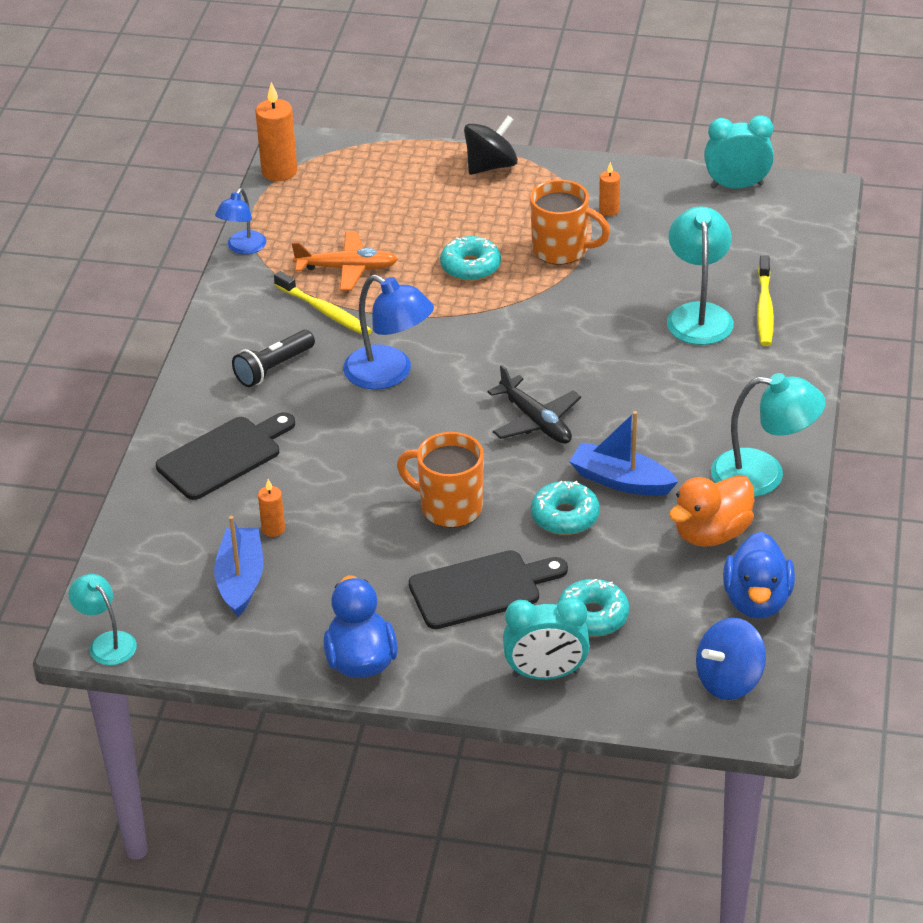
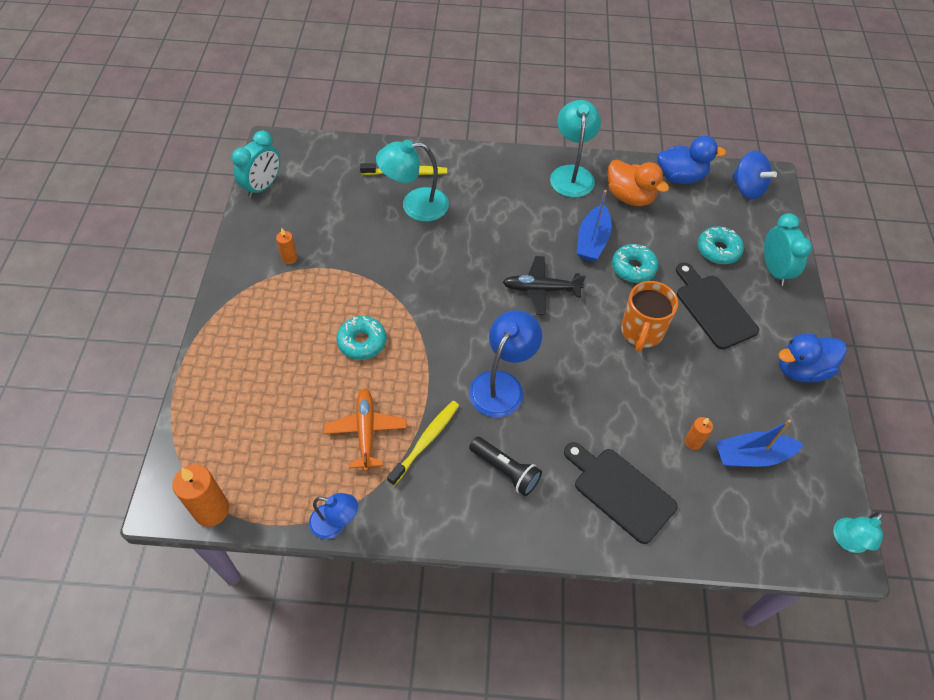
camera: 100 degrees left, 15 degrees up
(491, 166) = (221, 339): black spinning top -> none
(535, 421) = (541, 289): black plane -> black plane turned 135 degrees counterclockwise
(561, 250) = (340, 285): orange mug -> none
(736, 186) = (263, 187): turquoise clock -> turquoise clock turned 135 degrees counterclockwise

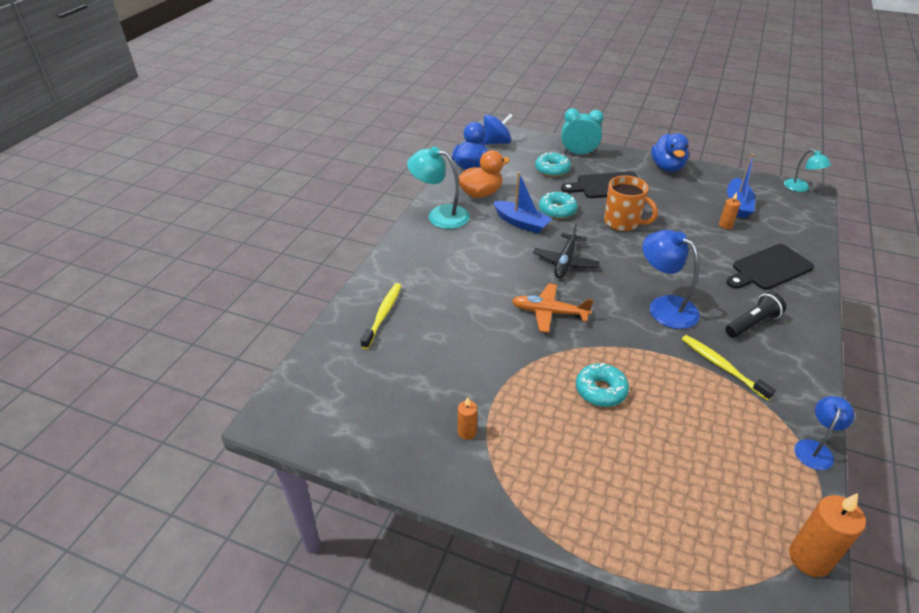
camera: 70 degrees left, 15 degrees down
(263, 187) = (339, 441): turquoise clock -> none
(366, 432) = (710, 407): orange plane -> orange plane (549, 313)
(415, 205) = (432, 317): turquoise lamp -> none

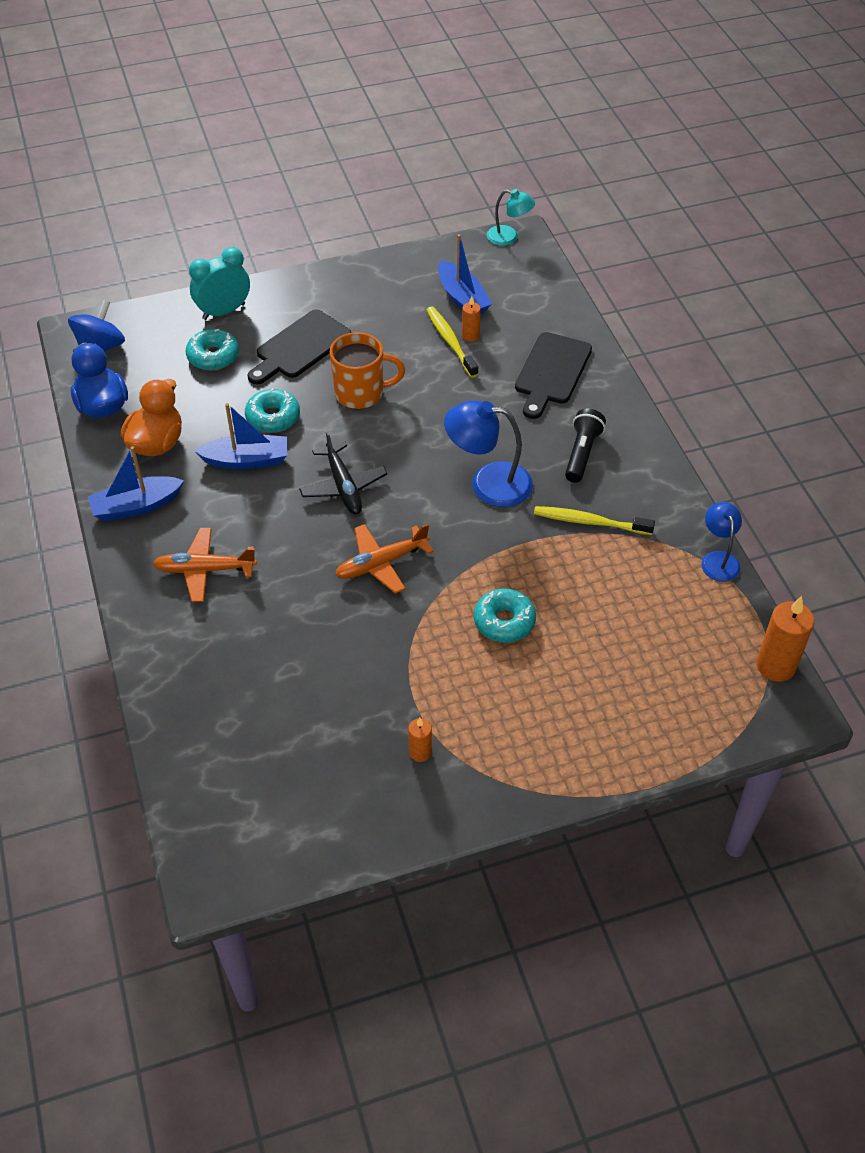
camera: 40 degrees left, 10 degrees up
(383, 315) = (204, 683): yellow toothbrush -> yellow toothbrush (450, 342)
(440, 215) = (136, 506): turquoise lamp -> blue boat
(443, 262) = (205, 570): none -> orange plane
(667, 167) = (346, 279): blue duck -> none

